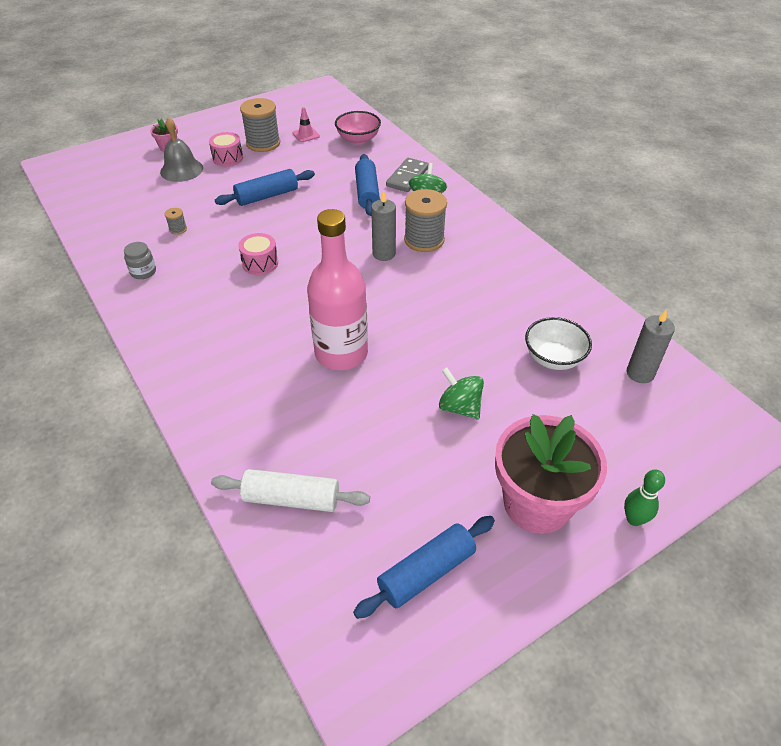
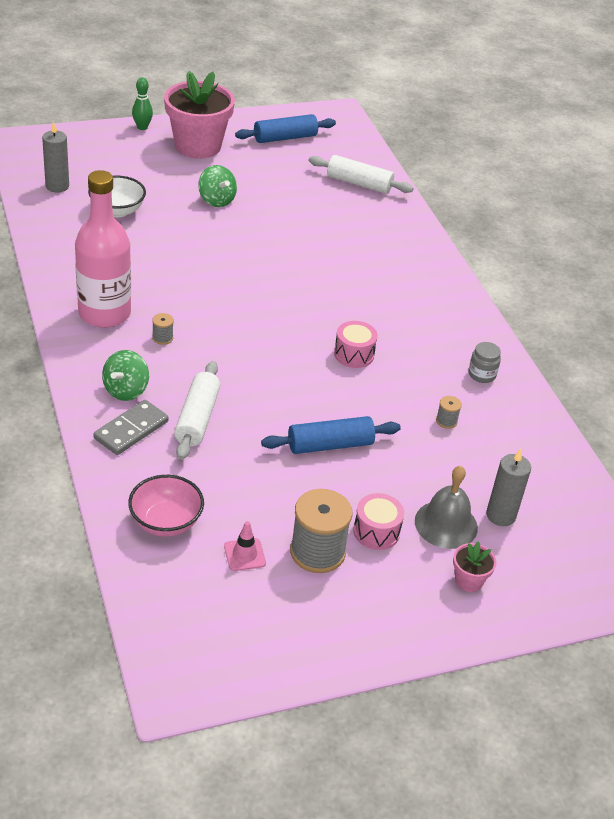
camera: 170 degrees left, 5 degrees down
(341, 353) = (296, 255): pink bottle -> pink bottle (104, 313)
(367, 192) = (197, 418): blue rolling pin -> white rolling pin
(384, 254) = (215, 333): grey candle -> grey candle (500, 515)
(424, 240) = (162, 338): grey spool -> grey spool, size x0.44

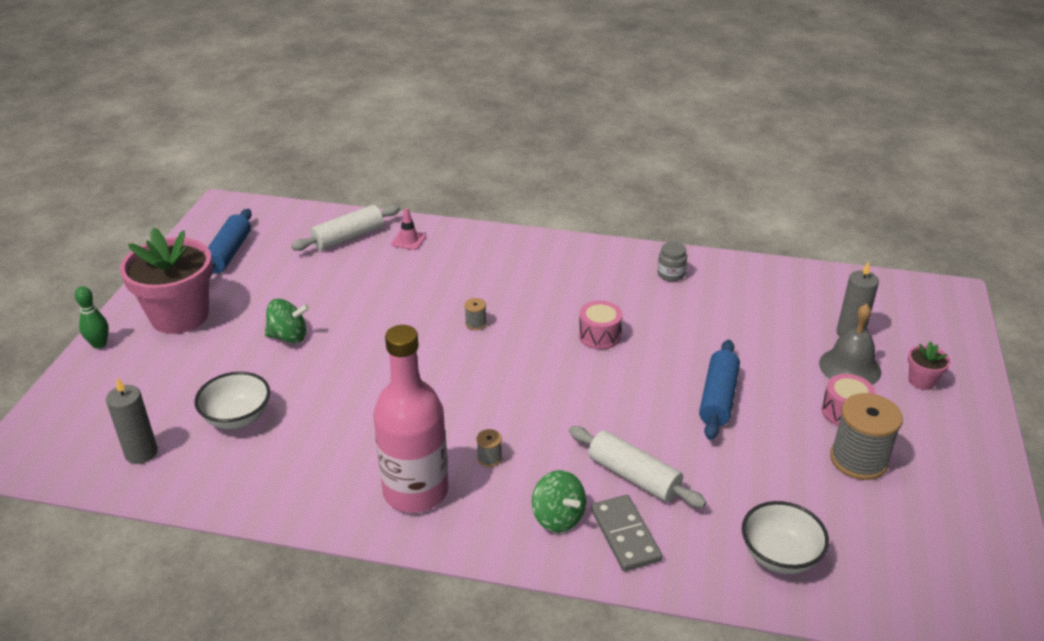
camera: 55 degrees left, 5 degrees down
(166, 522) = (779, 556): pink bowl -> white bowl
(244, 555) = (846, 512): pink traffic cone -> pink traffic cone (408, 240)
(446, 421) = (720, 317): grey spool -> grey spool (475, 323)

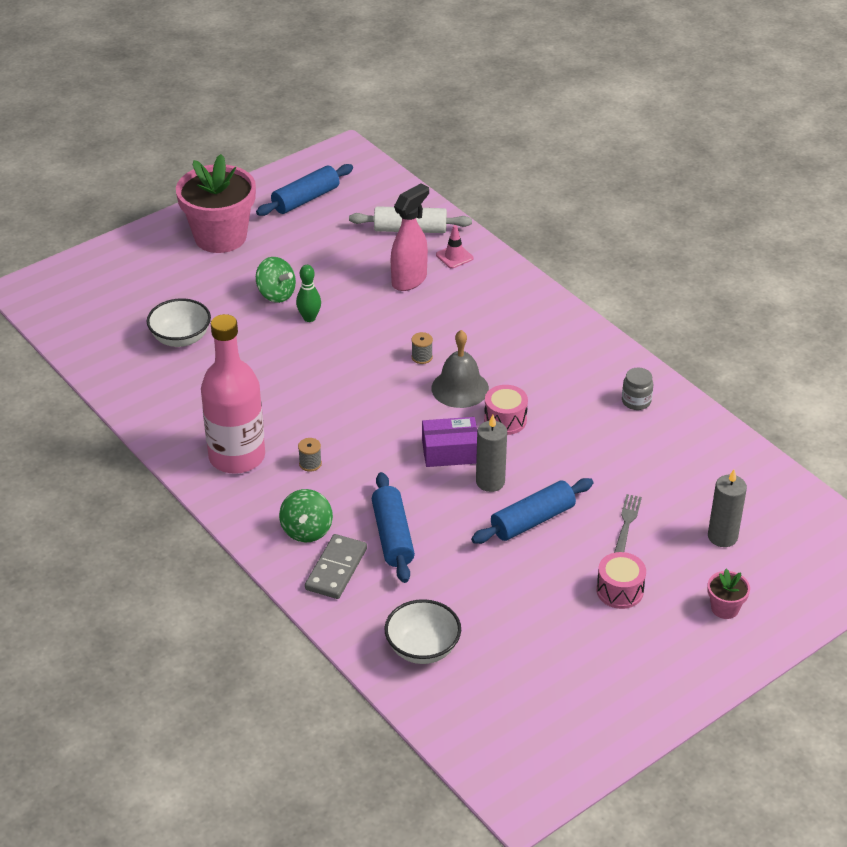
camera: 40 degrees right, 5 degrees up
(99, 344) = (148, 232): green bowling pin -> green bowling pin (309, 318)
(141, 453) = (100, 330): grey candle -> grey candle (490, 482)
(393, 273) = (409, 280): none -> pink spray bottle
(590, 382) = (450, 452): none -> purple box
(633, 476) = (392, 536): white rolling pin -> blue rolling pin
(780, 360) = (627, 522): none -> grey fork
(850, 367) = (678, 562): grey bell -> grey bell (460, 388)
(858, 460) = (577, 628): grey spool -> none

